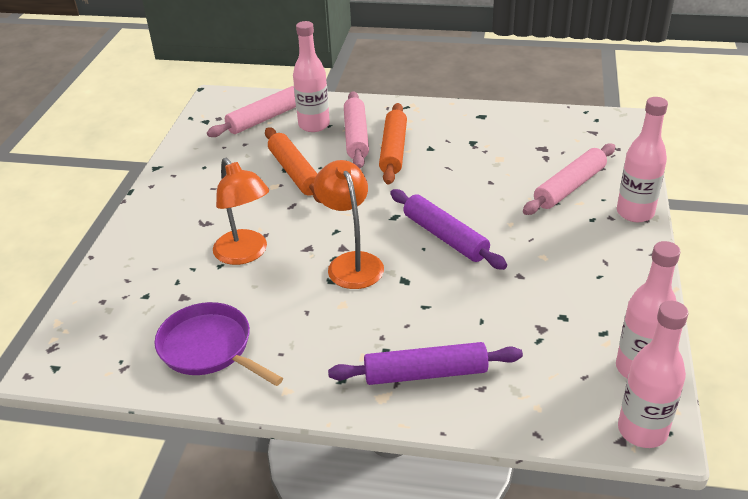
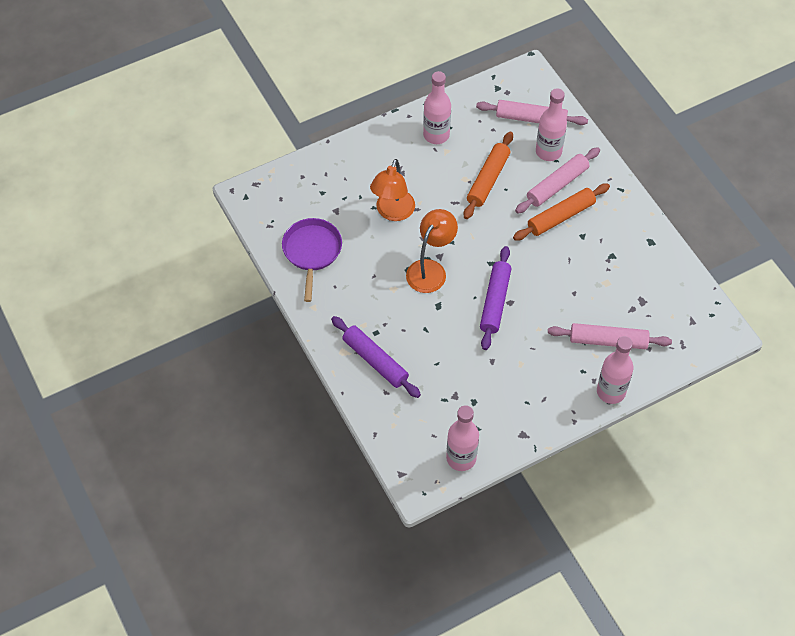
camera: 50 degrees right, 20 degrees up
(642, 431) = (415, 480): pink bottle -> pink bottle (436, 135)

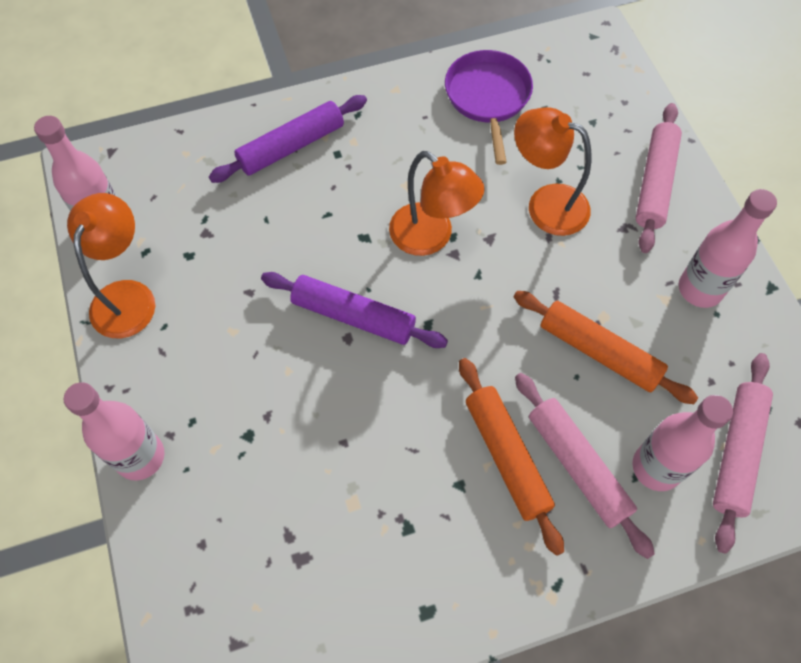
camera: 100 degrees right, 5 degrees up
(312, 252) = (488, 98): purple pan -> purple pan turned 105 degrees counterclockwise
(511, 429) = (127, 296): none -> orange lamp
(608, 341) = (236, 476): pink rolling pin -> pink rolling pin (654, 183)

